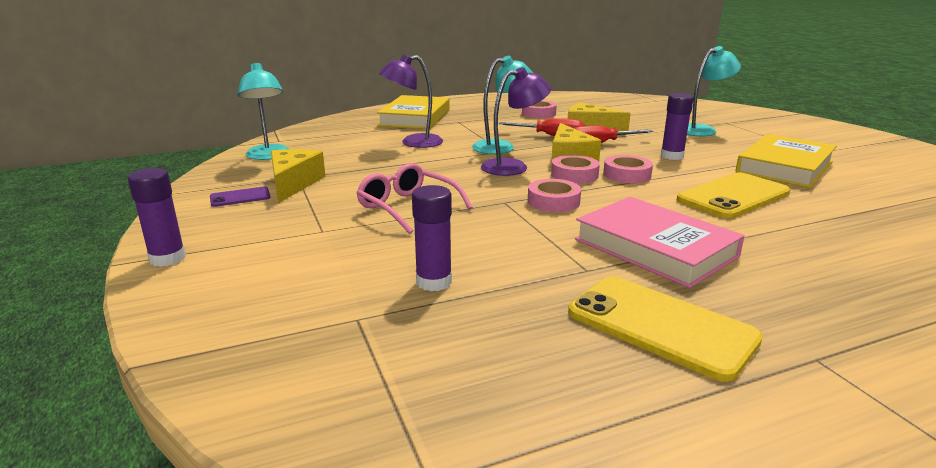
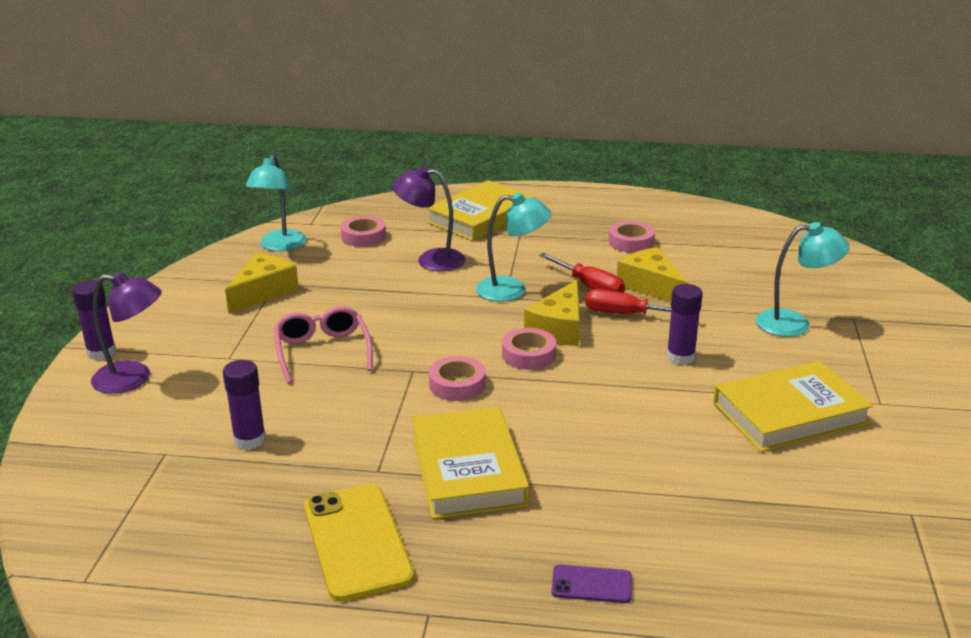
camera: 30 degrees right, 5 degrees up
(240, 197) = (207, 297): purple phone -> purple phone (591, 584)
(513, 166) = (484, 324): purple lamp -> purple lamp (133, 379)
(627, 175) = (583, 371): pink tape -> pink tape (363, 236)
(654, 248) = (468, 469): pink book -> yellow book
(733, 196) = (649, 435): yellow phone -> none

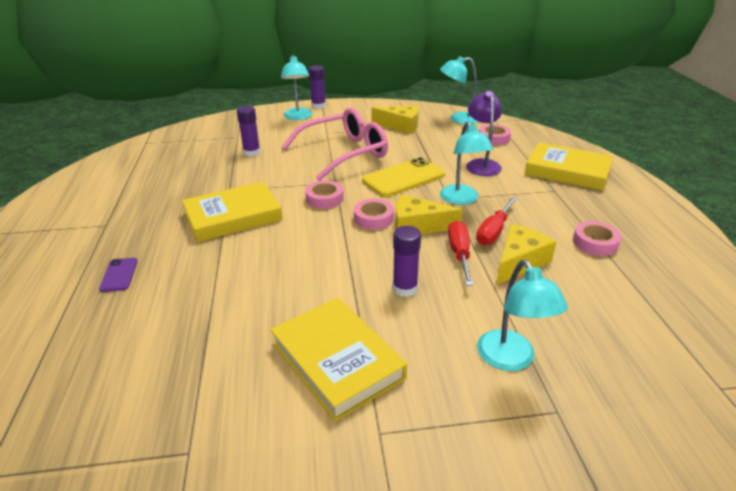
camera: 75 degrees right, 5 degrees up
(133, 379) = (298, 117): purple lamp -> turquoise lamp
(322, 351) = (344, 153): pink glasses -> pink glasses, size x1.61
(357, 541) = (166, 195): yellow phone -> yellow phone (403, 178)

